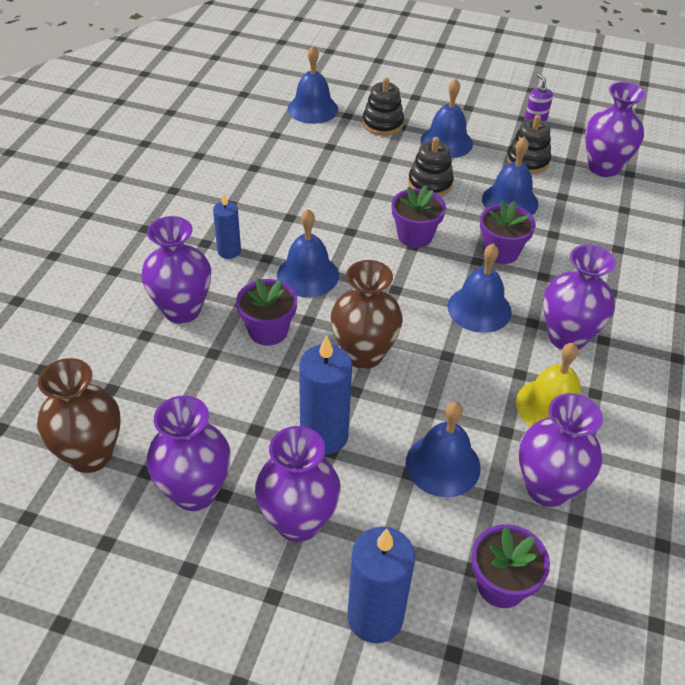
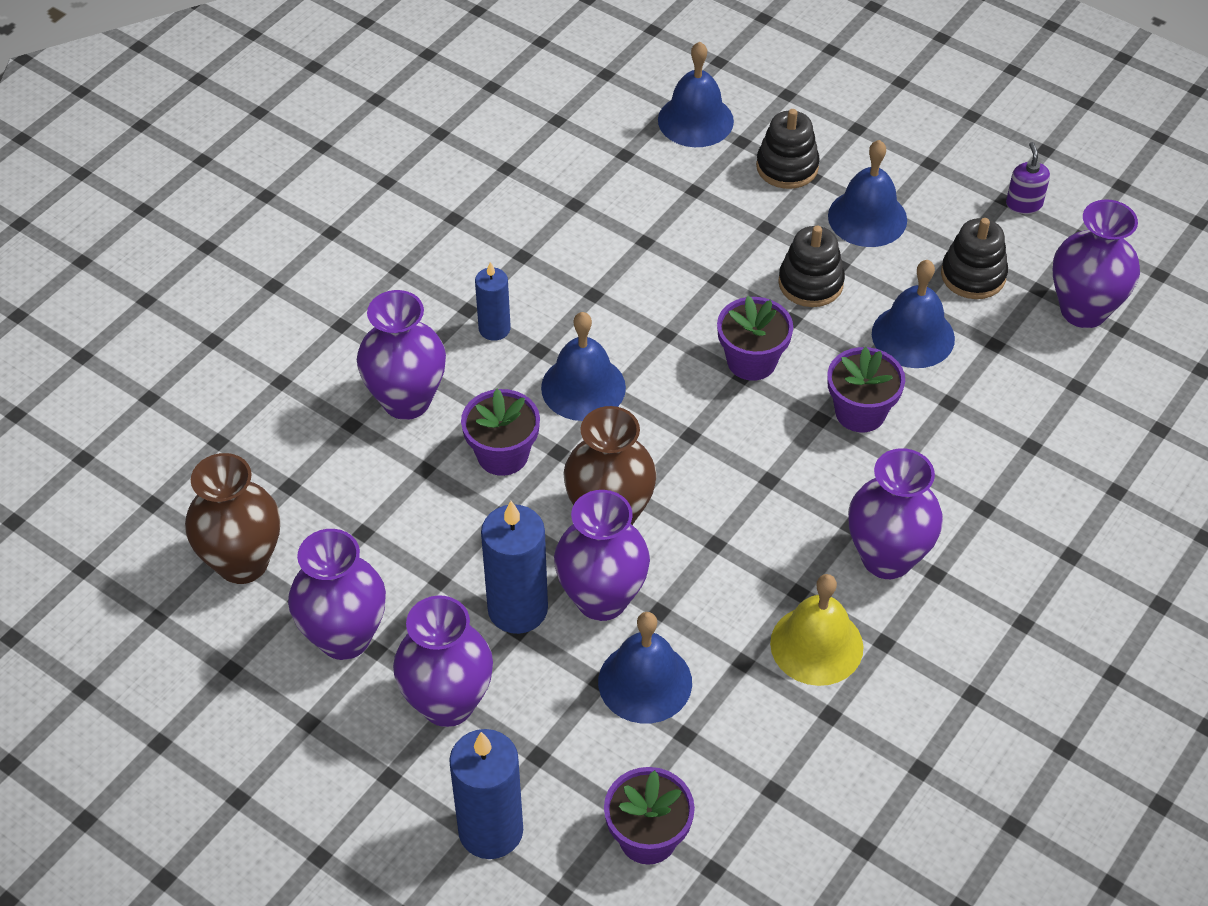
camera: 20 degrees right, 5 degrees up
(479, 309) = (789, 489): blue bell -> none
(547, 488) = (758, 744): purple vase -> purple vase (602, 599)

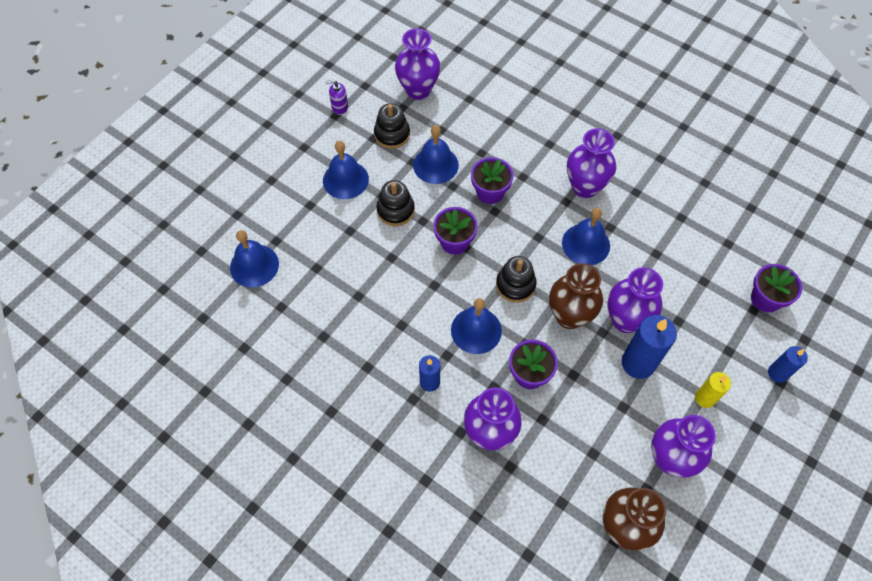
camera: 90 degrees left, 10 degrees up
(448, 703) = (704, 398): purple vase -> yellow candle
(491, 830) = (777, 373): blue candle -> blue candle, size x0.59
(645, 682) = (675, 299): blue bell -> blue bell (586, 244)
(787, 167) = (300, 217): black stacking toy -> black stacking toy (515, 285)
(816, 645) = (641, 220): yellow bell -> none

